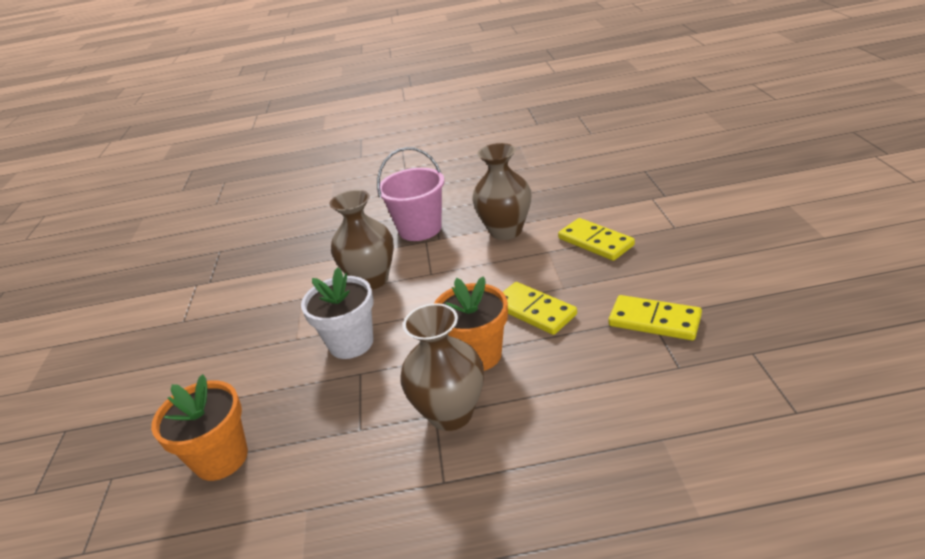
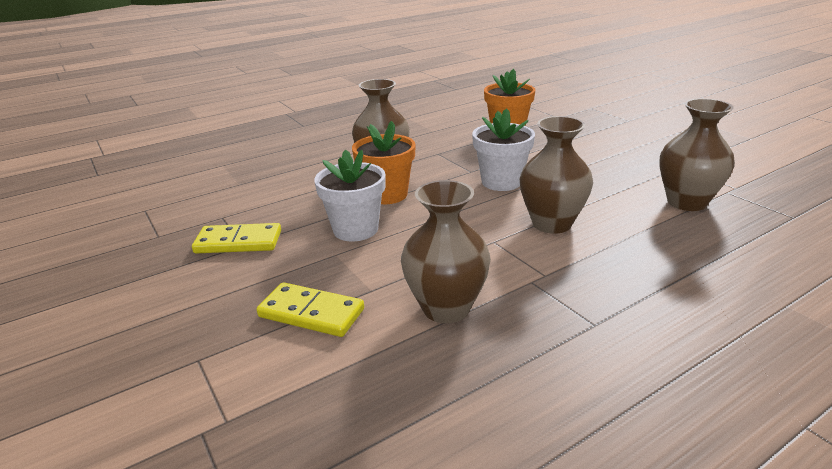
camera: 150 degrees right, 5 degrees down
(253, 278) = (686, 202): none -> brown vase
(420, 229) = (574, 289): pink bucket -> none
(534, 311) = (355, 229): yellow domino -> white flower pot

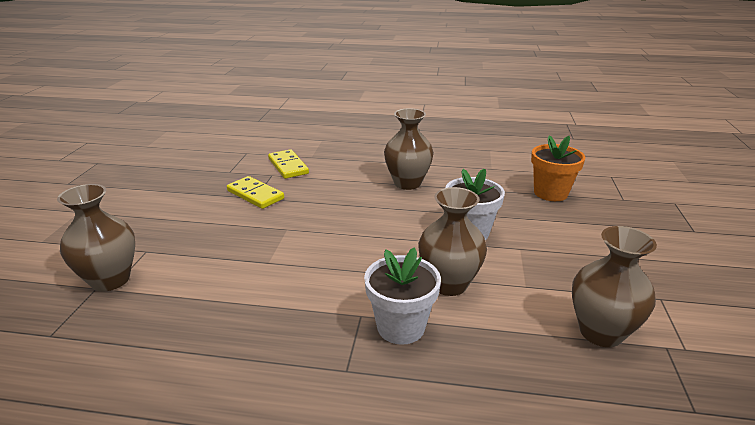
camera: 40 degrees right, 0 degrees up
(311, 313) = (221, 257): yellow domino -> yellow domino (288, 166)
(355, 229) = (321, 219): white flower pot -> white flower pot (401, 327)
(387, 195) = (377, 204): orange flower pot -> none
(446, 308) = (284, 299): brown vase -> brown vase (110, 280)

